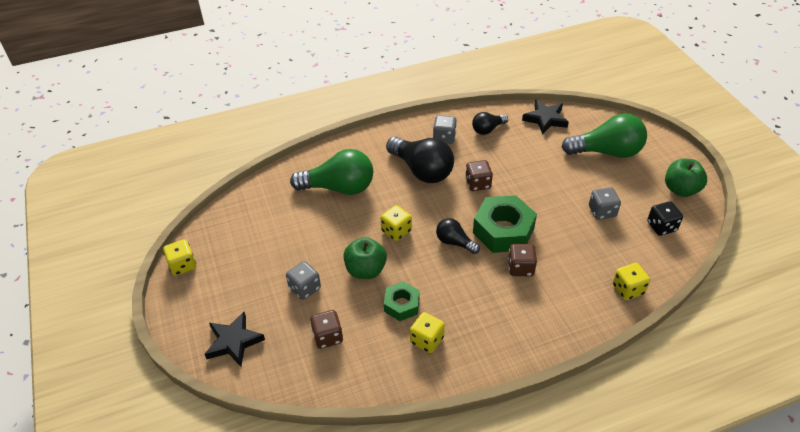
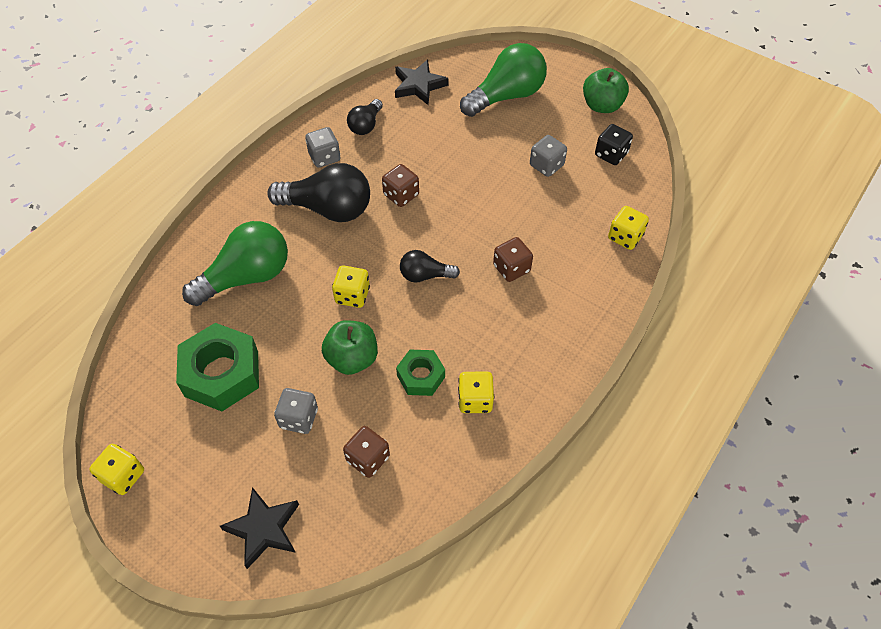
camera: 35 degrees left, 10 degrees up
(503, 231) = (465, 236): green nut -> green nut (221, 373)

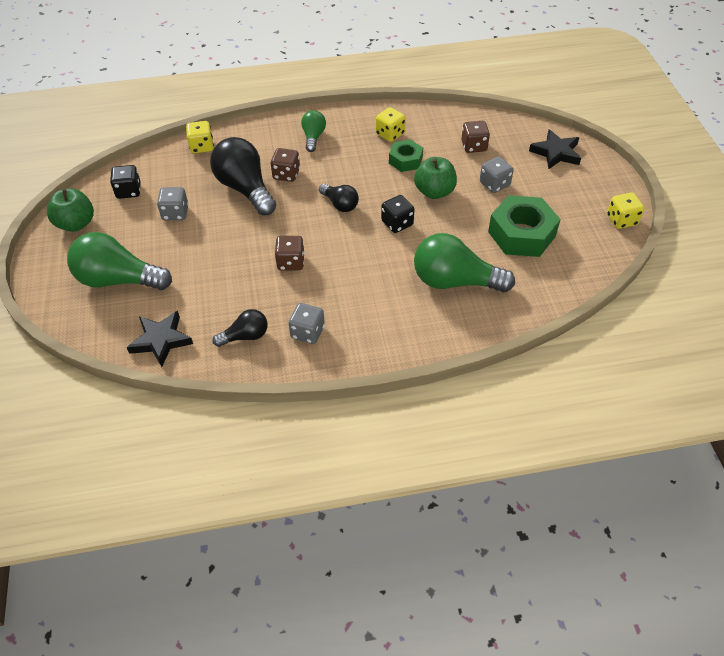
camera: 135 degrees left, 5 degrees down
(328, 209) = (350, 289): black light bulb -> black light bulb (245, 188)
(352, 295) = (397, 223): yellow dice -> black dice
(544, 331) = (313, 137): none -> green light bulb

